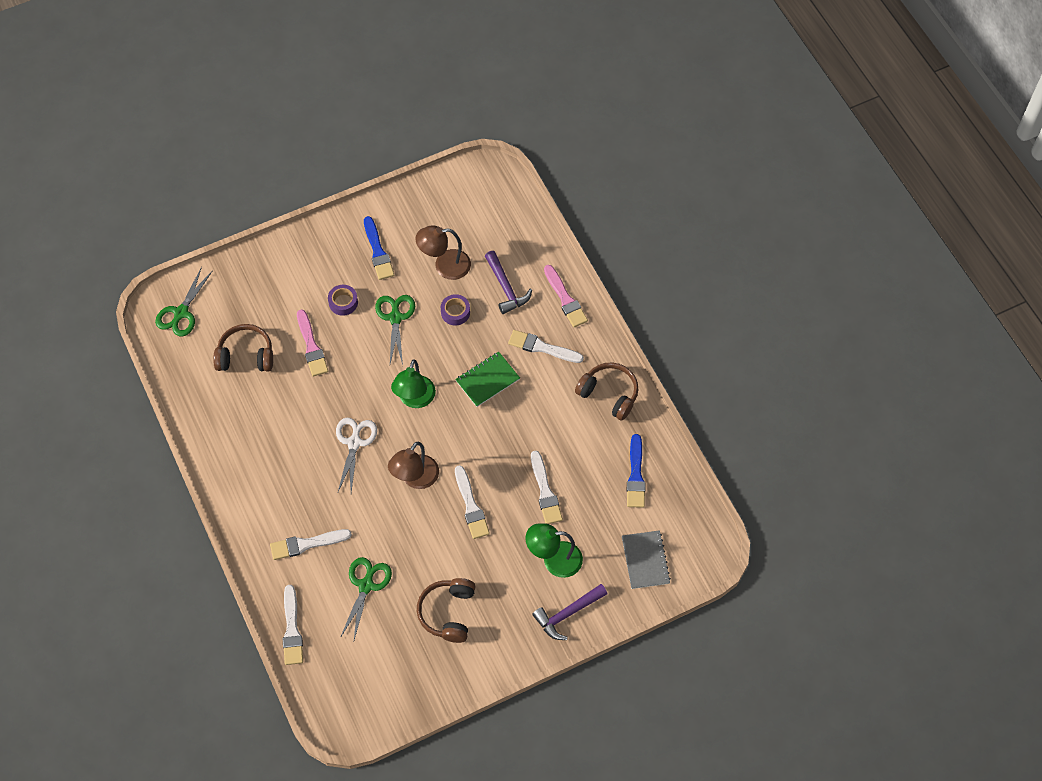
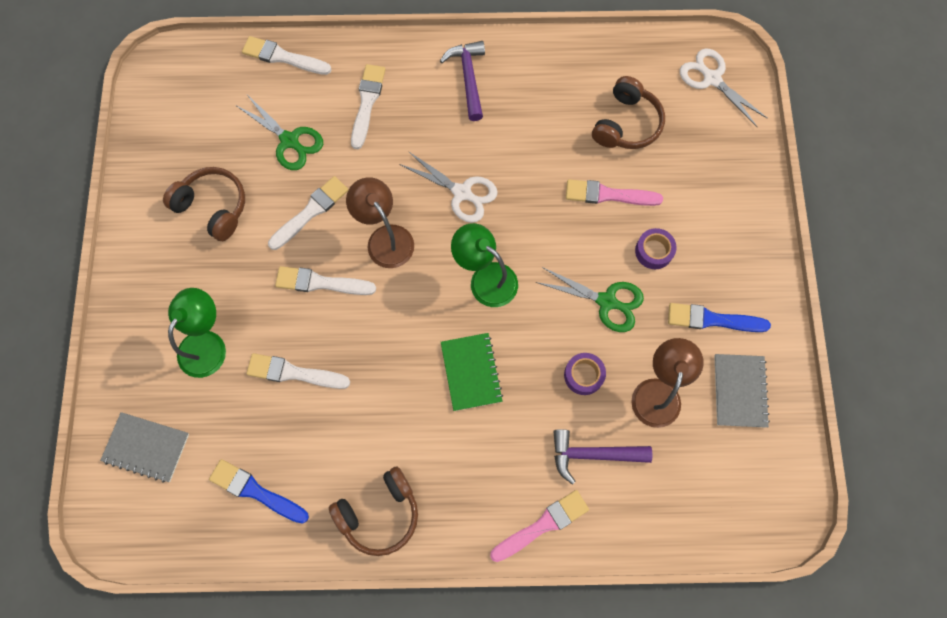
camera: 115 degrees right, 10 degrees up
(181, 313) = (712, 79): green scissors -> white scissors
(420, 220) = (740, 391): none -> grey notebook
(542, 347) = (485, 460): white brush -> white brush (311, 211)
(565, 299) = (542, 525): pink brush -> pink brush turned 150 degrees clockwise
(567, 614) = (138, 328): purple hammer -> purple hammer (468, 78)

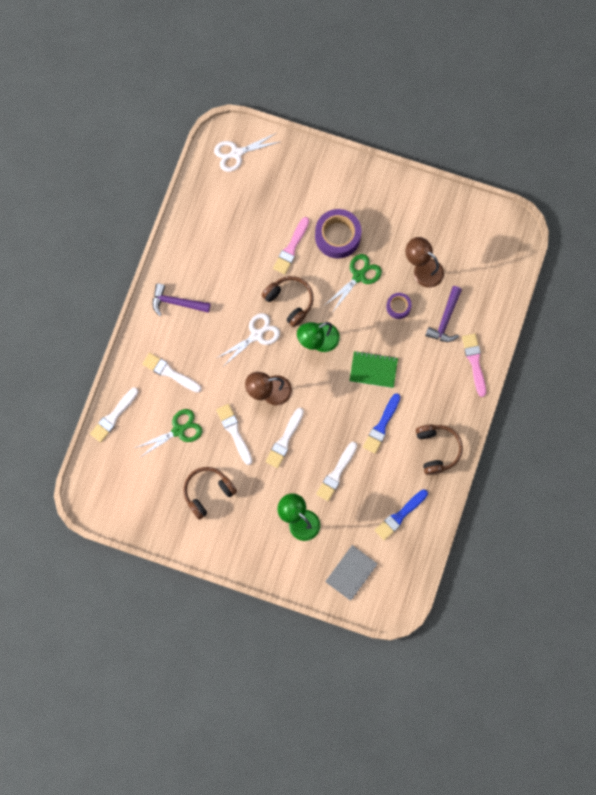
camera: 70 degrees left, 5 degrees up
(626, 124) = (247, 218): brown headphones -> brown headphones (290, 301)
(654, 251) = (337, 236): purple tape -> purple tape, size x1.88
(712, 319) = (391, 221): blue brush -> blue brush (381, 426)
(740, 391) = (438, 224): grey notebook -> none

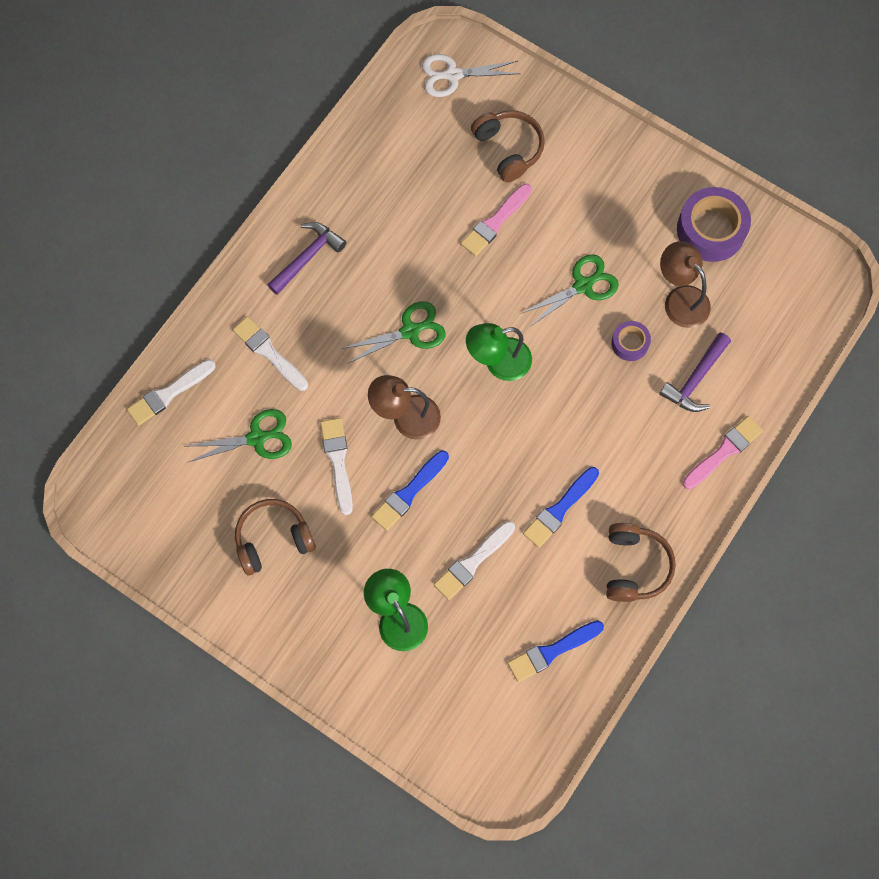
camera: 15 degrees right, 5 degrees down
(176, 302) = (308, 257): purple hammer -> purple hammer turned 105 degrees clockwise
(256, 335) = (410, 331): white scissors -> green scissors
(284, 440) = (409, 493): white brush -> blue brush
(290, 301) = (472, 296): brown headphones -> brown headphones (508, 149)
(337, 236) = (567, 222): purple tape -> purple tape (711, 230)
(351, 573) = (454, 718): grey notebook -> none
(373, 370) = (569, 424): green notebook -> none
(474, 362) = (724, 451): pink brush -> pink brush turned 45 degrees clockwise

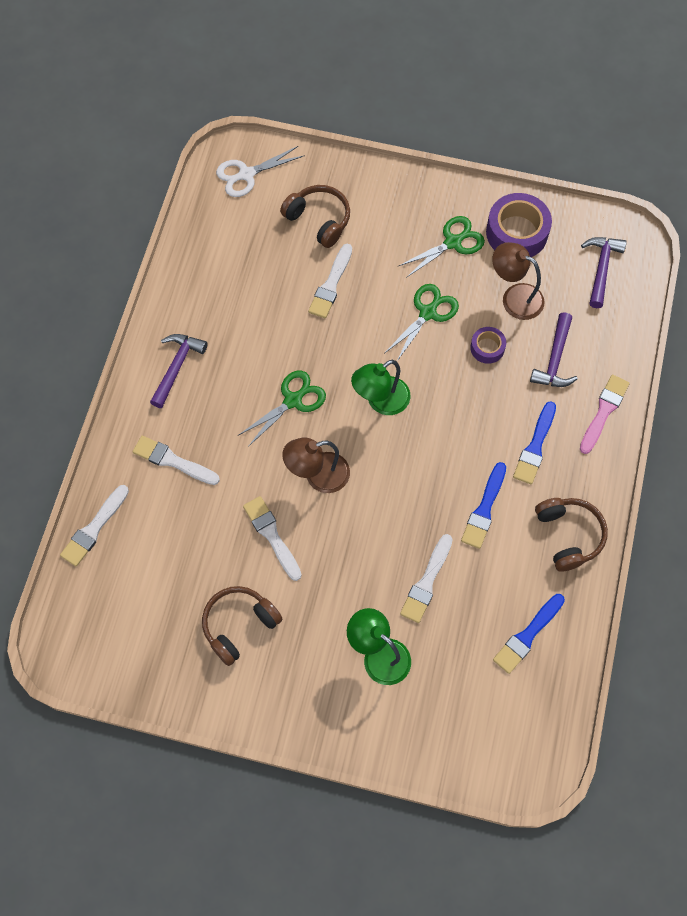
camera: 20 degrees left, 5 degrees down
(257, 438) = (190, 540): green scissors -> green scissors (452, 242)
(409, 493) = (346, 541): blue brush -> blue brush (535, 447)
(495, 222) = (331, 285): pink brush -> white brush
(785, 298) = (601, 268): none -> purple hammer

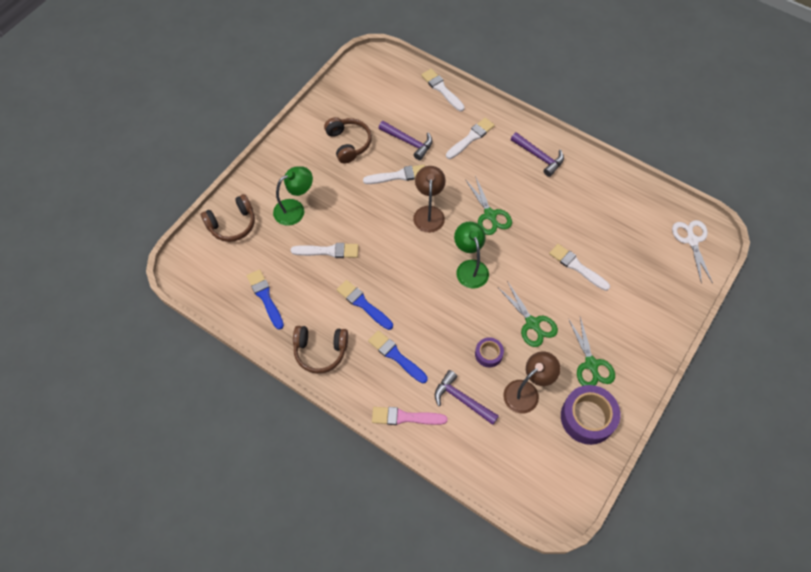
camera: 110 degrees right, 5 degrees down
(319, 220) = (637, 276): brown headphones -> brown headphones (232, 224)
(426, 582) = (328, 251): white brush -> white brush turned 135 degrees clockwise
(601, 268) = (533, 472): purple hammer -> purple hammer (408, 142)
(603, 411) = (405, 417): pink brush -> pink brush turned 135 degrees clockwise

